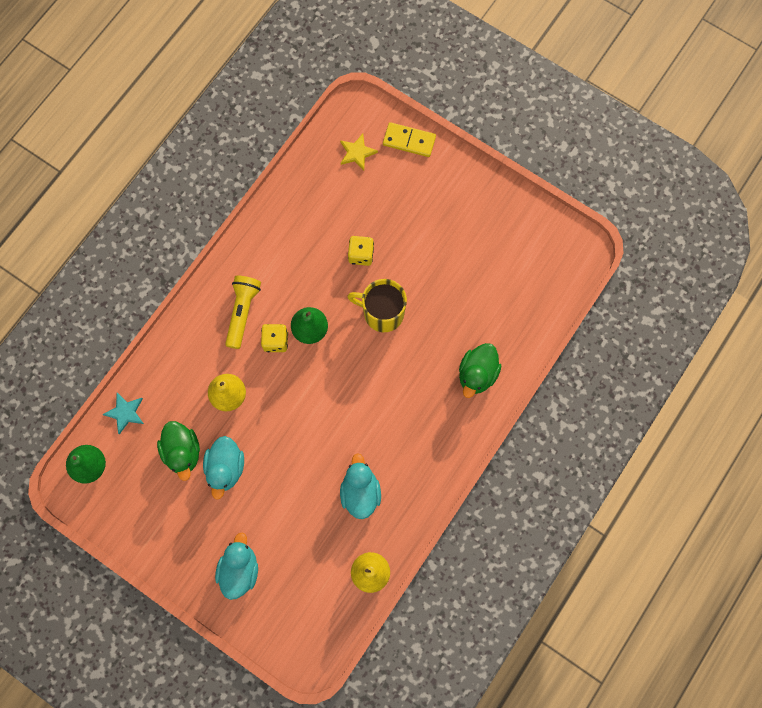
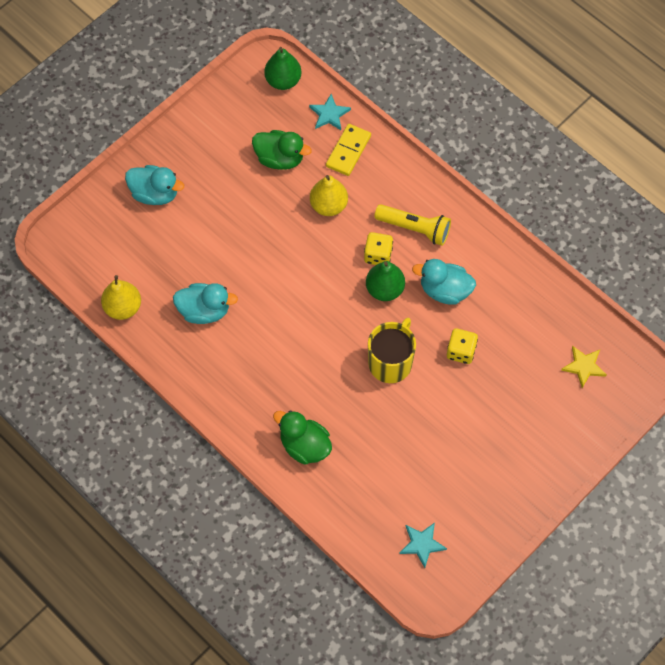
camera: 100 degrees right, 10 degrees down
(182, 452) = (280, 158): green duck -> green duck turned 150 degrees counterclockwise
(226, 468) = (256, 194): turquoise duck -> turquoise duck (444, 290)
(409, 141) = (592, 424): yellow domino -> yellow domino (348, 151)
(544, 262) = (422, 544): none -> turquoise star

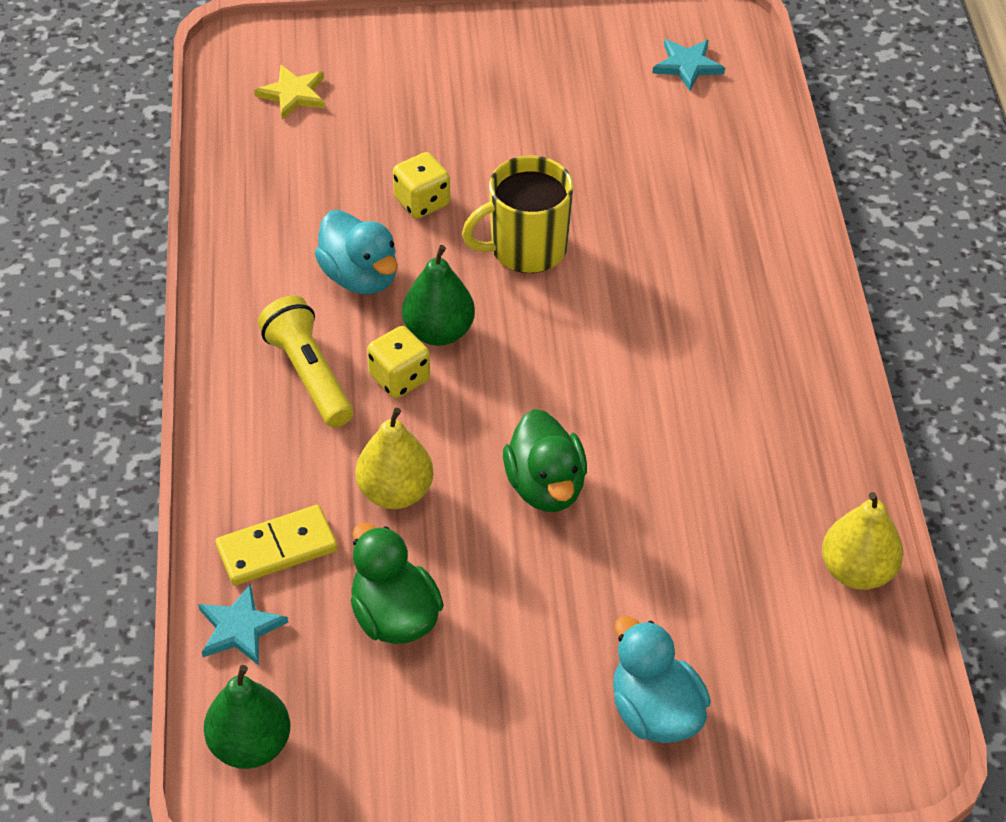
camera: 140 degrees left, 15 degrees down
(204, 311) = (729, 480): turquoise duck -> none
(304, 446) = (737, 236): green duck -> green duck (545, 486)

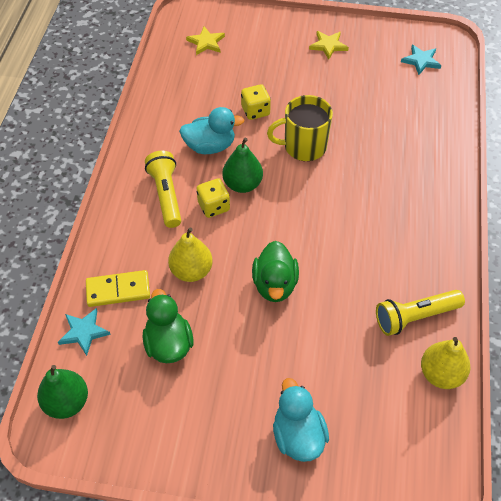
camera: 15 degrees right, 5 degrees up
(360, 277) = (210, 146): turquoise duck -> turquoise duck turned 75 degrees counterclockwise
(517, 65) = (328, 45): none -> yellow star
(792, 491) = (415, 317): none -> yellow flashlight

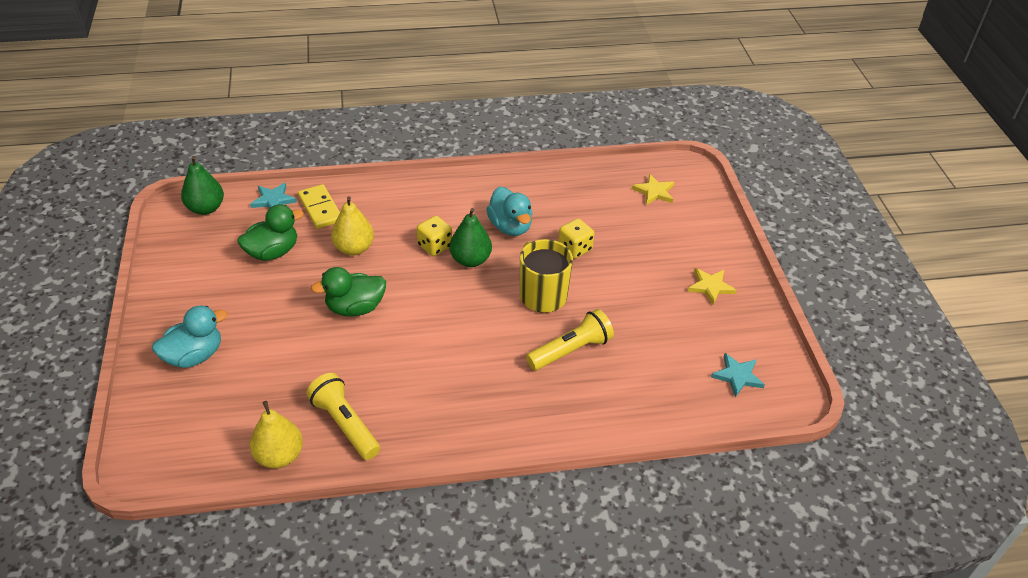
camera: 70 degrees right, 10 degrees down
(166, 195) = (436, 212): yellow flashlight -> yellow flashlight (571, 350)

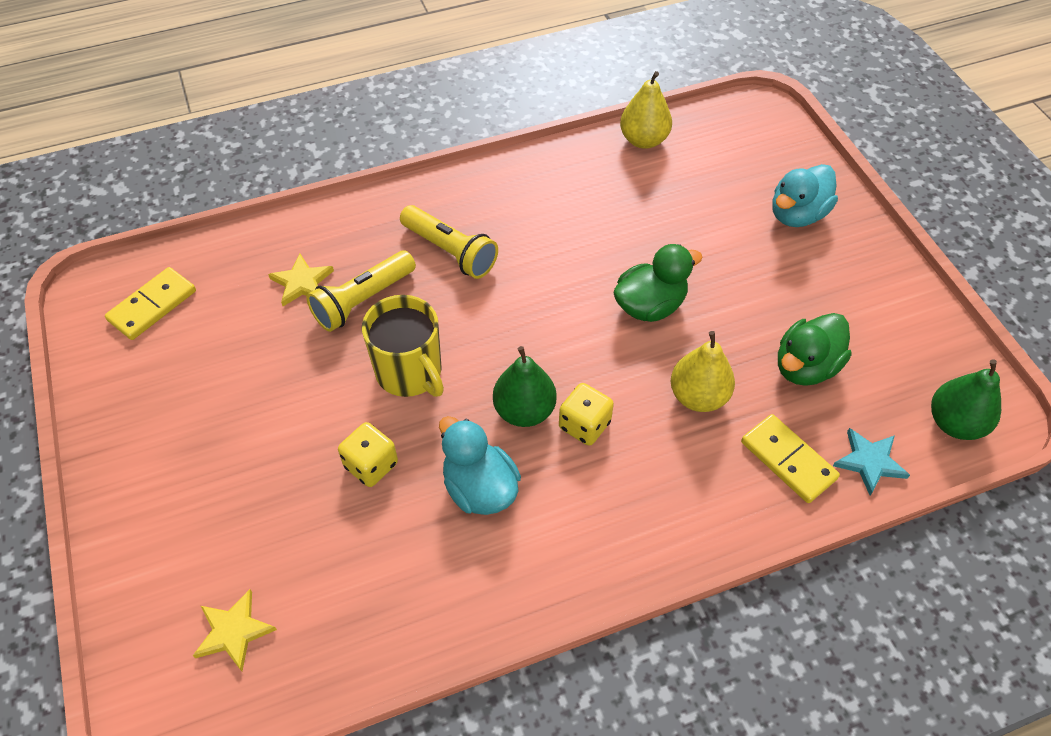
camera: 170 degrees right, 10 degrees up
(345, 424) = (595, 177): yellow flashlight -> yellow flashlight (450, 252)
(710, 287) = (163, 435): yellow star -> yellow star (302, 282)
(737, 376) = (152, 306): turquoise star -> yellow domino

